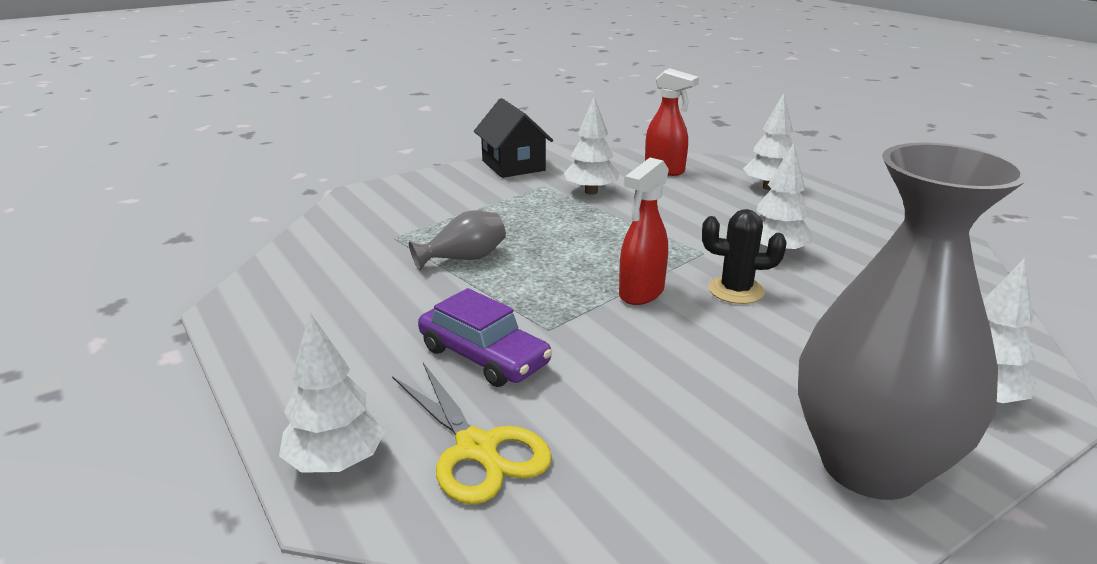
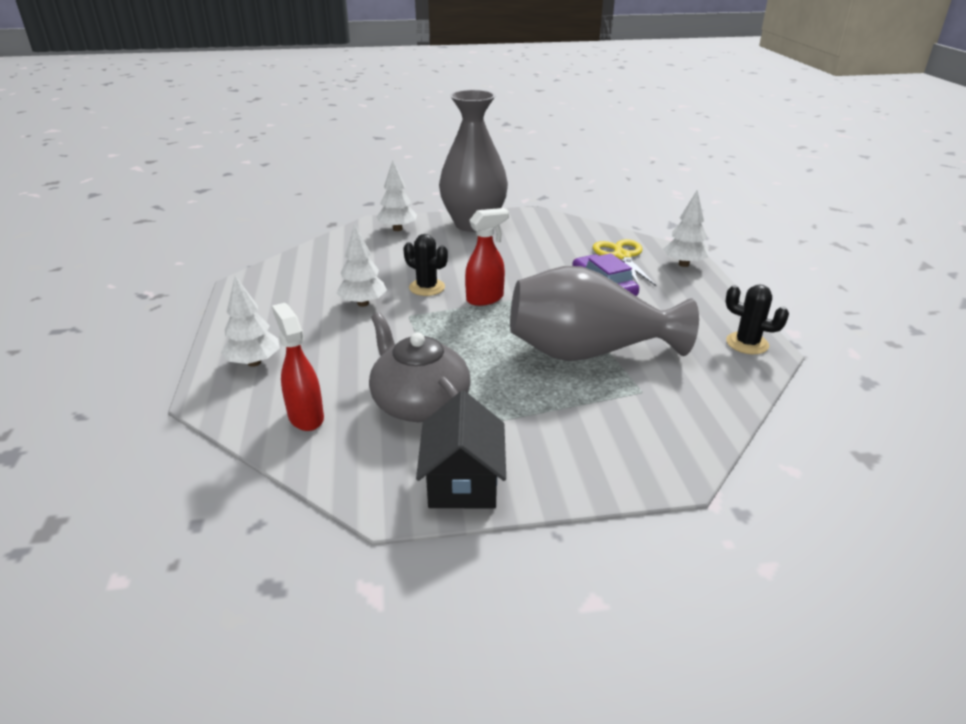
camera: 155 degrees left, 5 degrees up
(257, 312) = (747, 343): none -> black cactus
(464, 259) = (588, 352): grey vase -> grey vase, size x2.29
(591, 192) = (419, 403): white tree -> grey teapot

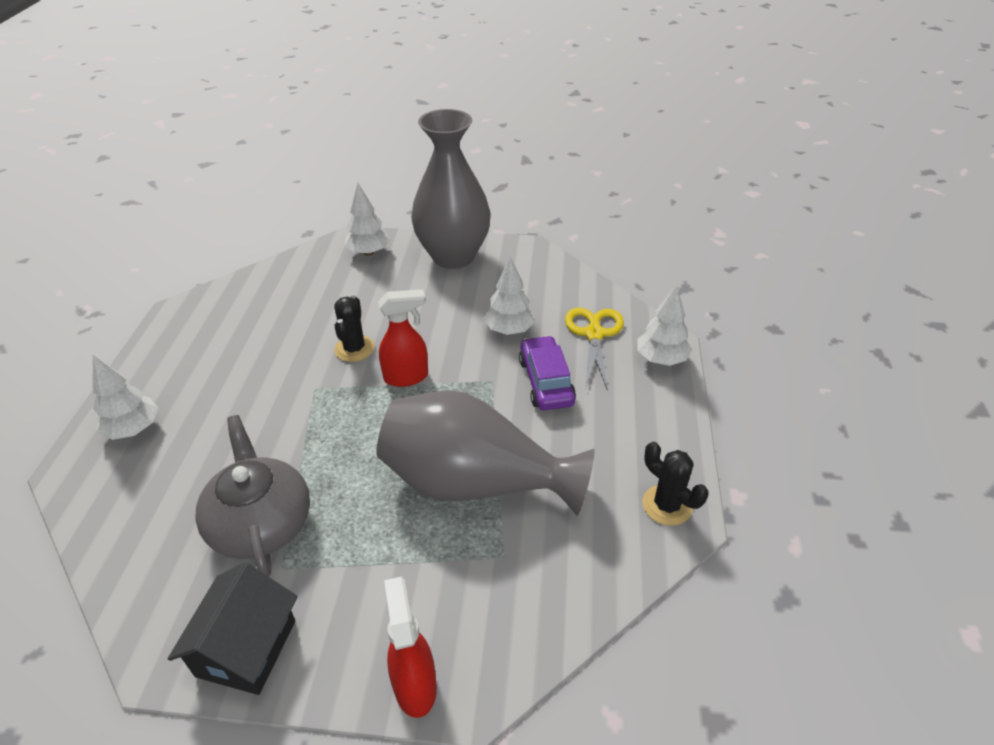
camera: 15 degrees right, 10 degrees up
(305, 417) = (144, 517): red spray bottle -> red spray bottle (415, 685)
(363, 303) = (278, 362): white tree -> white tree (509, 330)
(427, 287) = (354, 349): black cactus -> black cactus turned 45 degrees clockwise

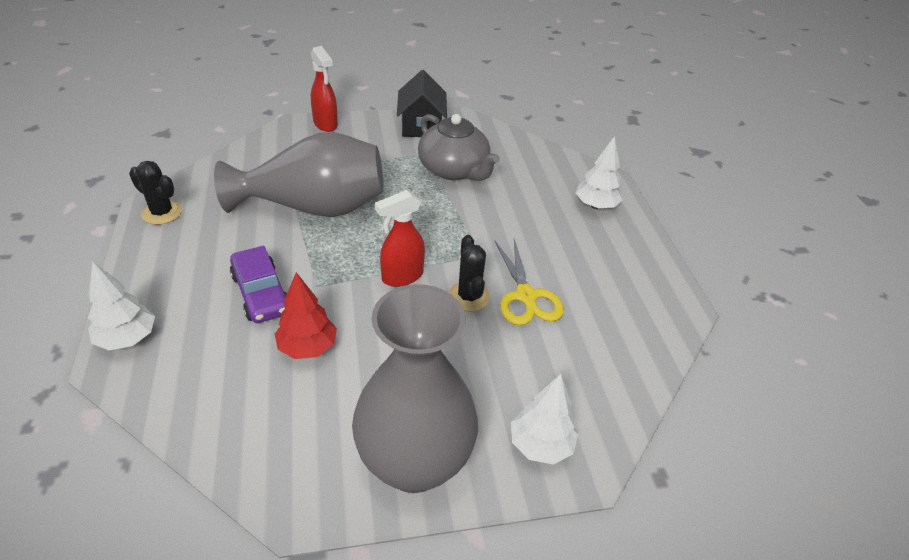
camera: 160 degrees right, 0 degrees up
(509, 330) = (308, 347): white tree -> red tree
(594, 334) = (203, 359): yellow scissors -> yellow scissors (526, 296)

